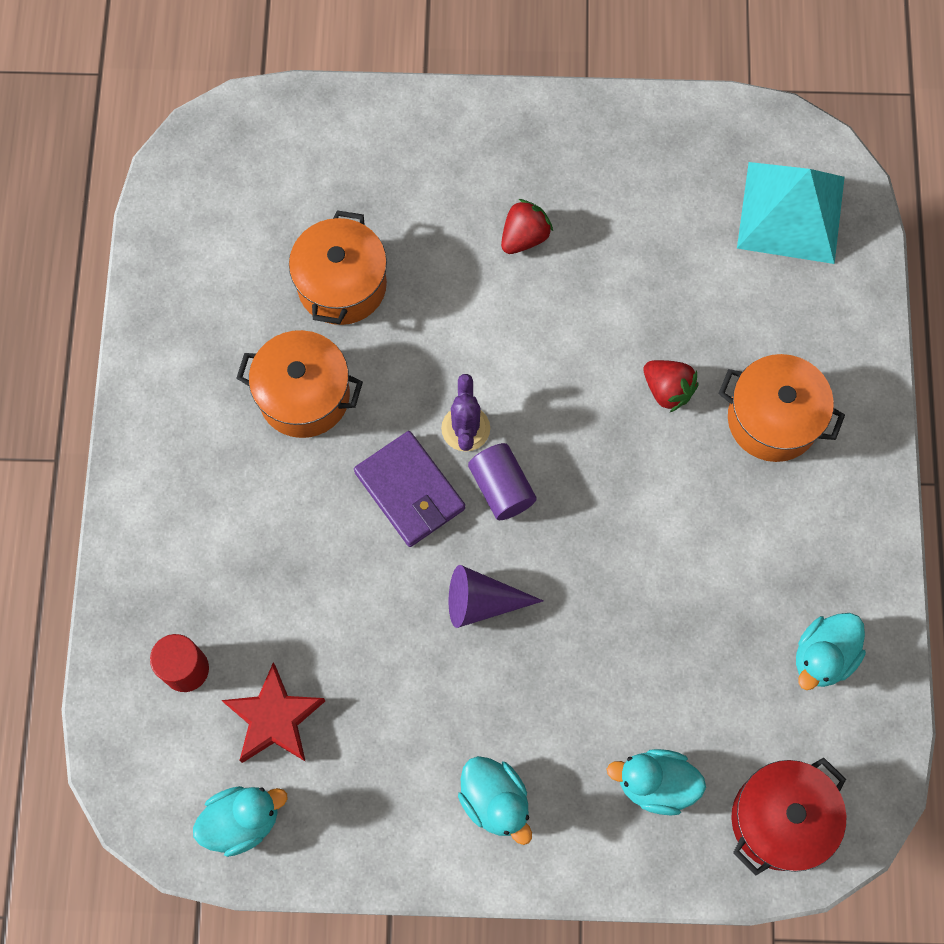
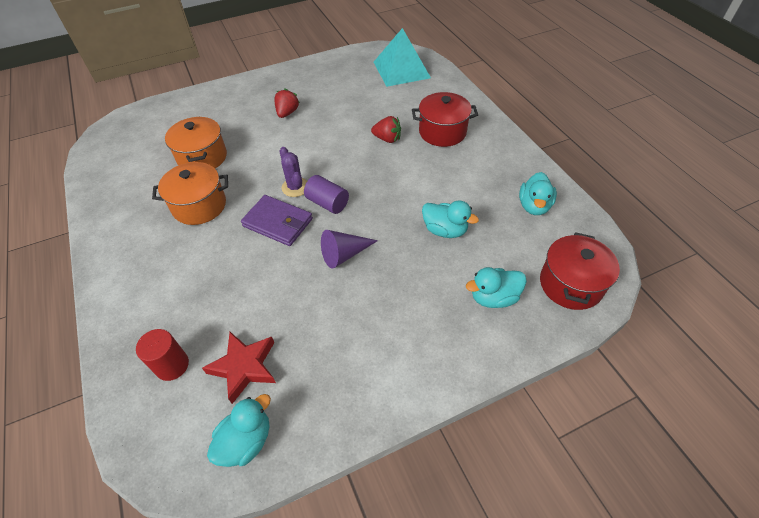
camera: 25 degrees left, 20 degrees down
(495, 801) = (408, 349): turquoise duck -> turquoise duck (445, 230)
(772, 419) = (442, 132): orange pot -> red pot

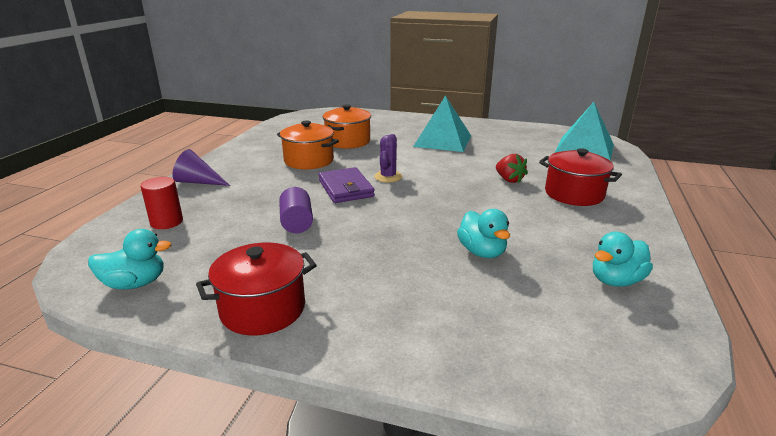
camera: 40 degrees right, 25 degrees down
(244, 367) = (200, 246): red star -> none
(287, 113) = (443, 141): red strawberry -> turquoise pyramid
(327, 203) = (399, 194): purple cylinder -> purple cylinder (296, 223)
(344, 254) = (367, 225): purple cone -> purple cone (198, 182)
(493, 297) = (464, 320): turquoise duck -> none
(570, 284) = (580, 362): red pot -> red pot (263, 309)

